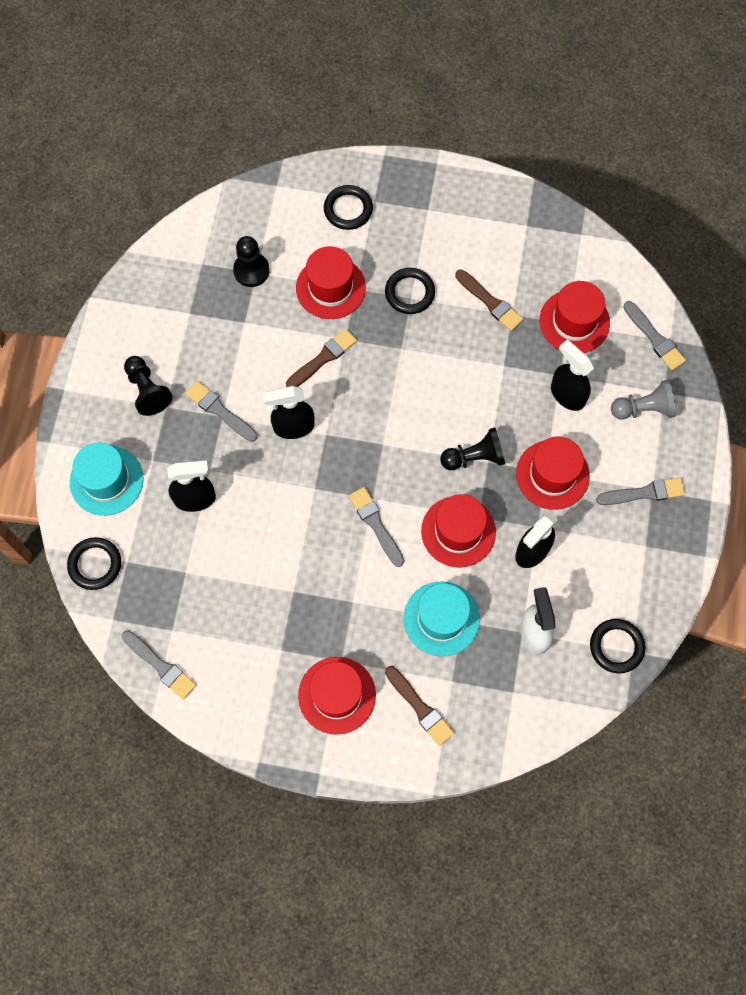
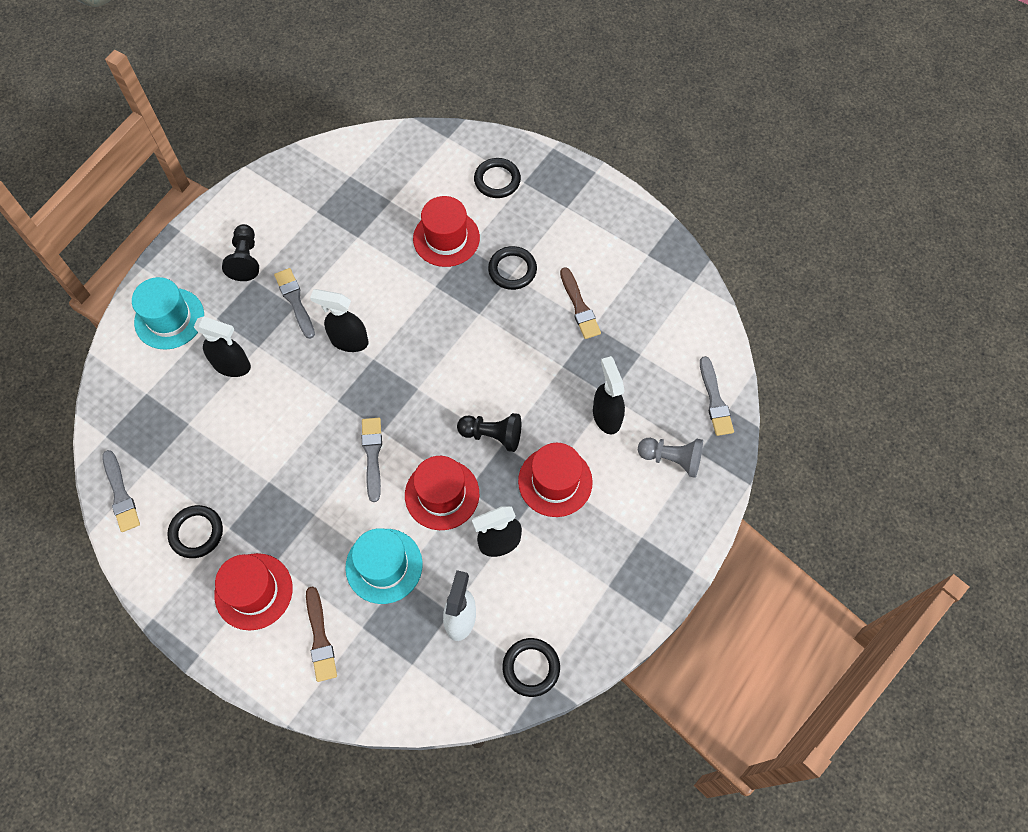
camera: 25 degrees right, 5 degrees down
(95, 564) = (119, 384): black ring -> black ring (196, 533)
(251, 270) = (387, 197): black pawn -> none
(323, 358) = (406, 294): brown brush -> none
(574, 321) = (647, 355): red hat -> none
(644, 493) = (632, 536): grey brush -> none

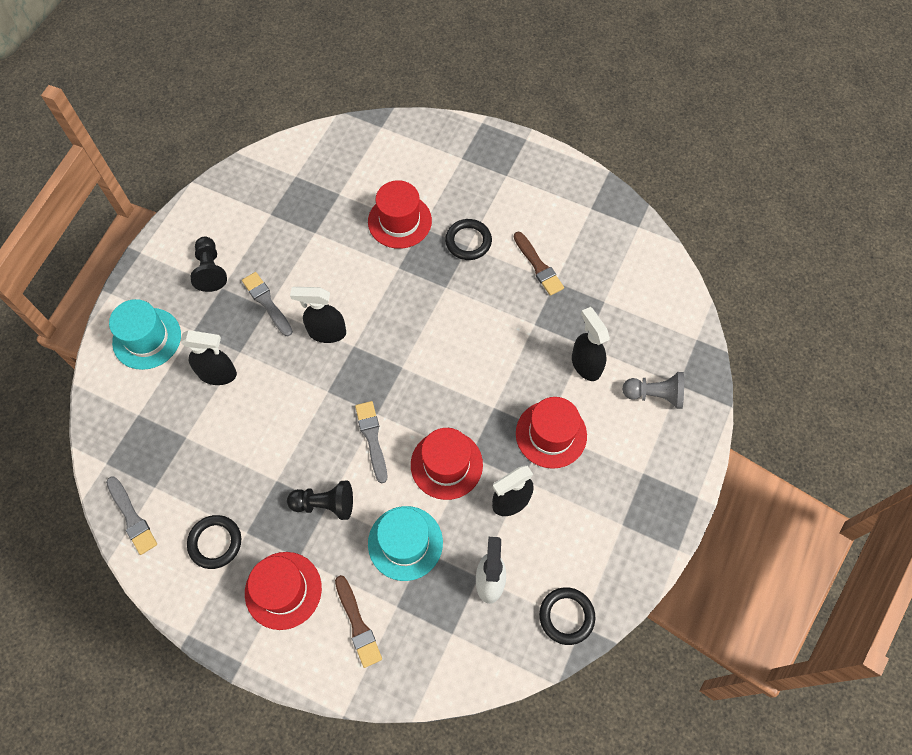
camera: 10 degrees left, 0 degrees up
(492, 435) = (483, 400): black pawn -> black pawn (325, 504)
(497, 180) = (436, 160): black ring -> none
(715, 400) = (682, 333): grey brush -> none

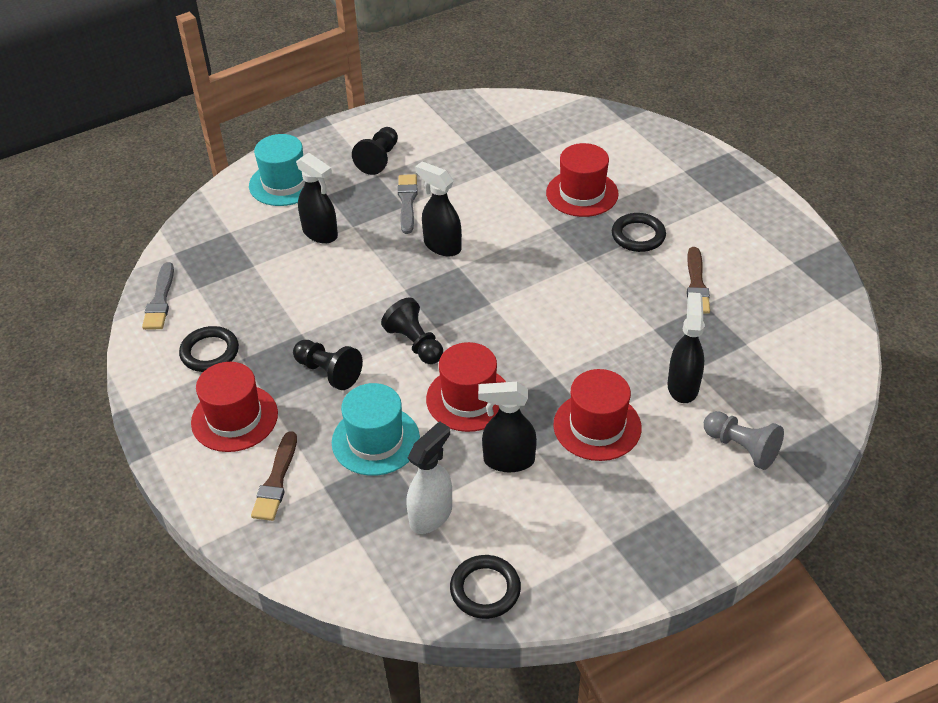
camera: 35 degrees right, 20 degrees down
(372, 438) = (415, 343): grey brush -> black pawn

